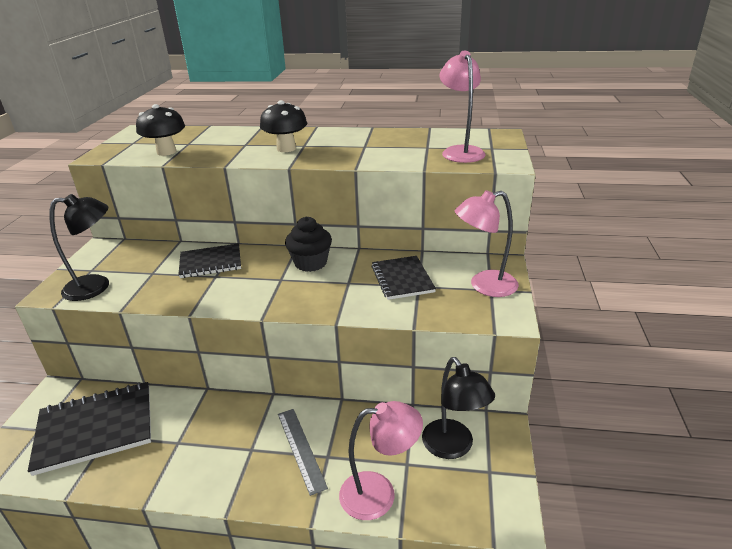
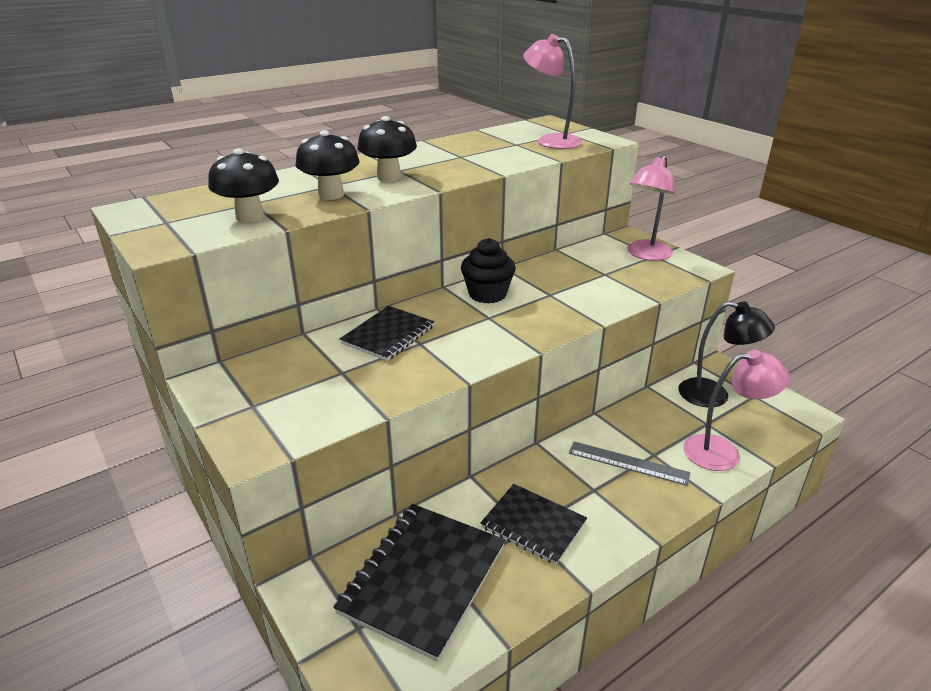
camera: 45 degrees left, 0 degrees up
(96, 286) = (302, 414): black lamp -> none
(230, 151) = (331, 195): none -> black mushroom
(379, 494) = (723, 452): pink lamp -> pink lamp turned 45 degrees clockwise
(402, 279) = (584, 274): black notebook -> black notebook (533, 525)

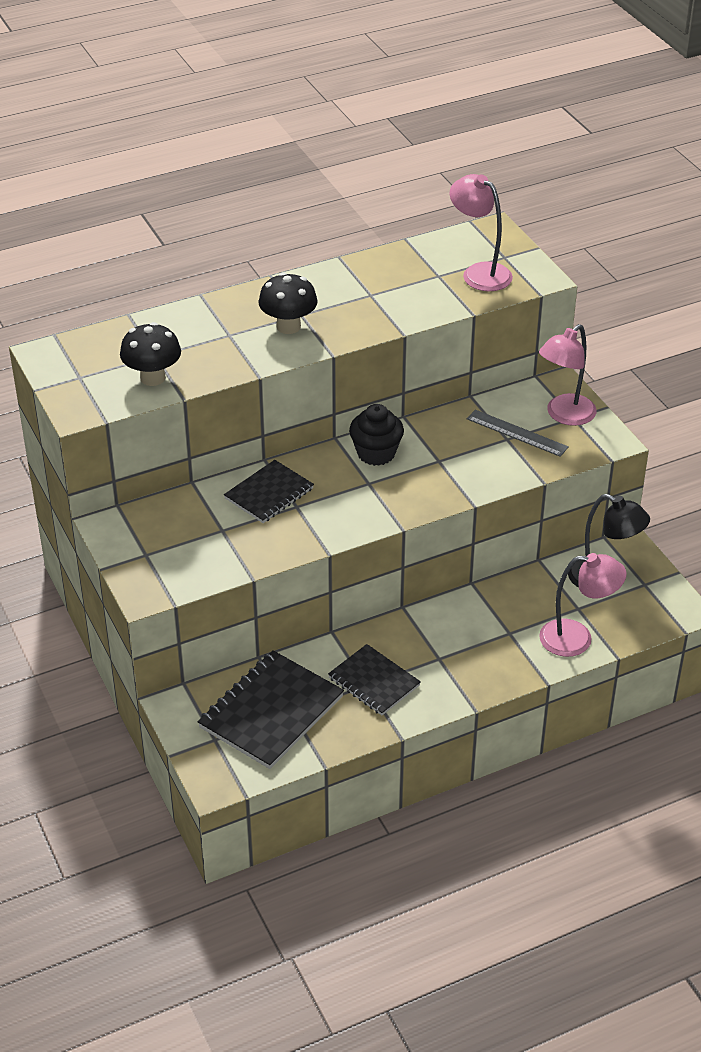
camera: 10 degrees right, 10 degrees up
(331, 195) = (228, 351): black mushroom -> none
(628, 463) = (481, 638): grey ruler -> grey ruler (516, 433)

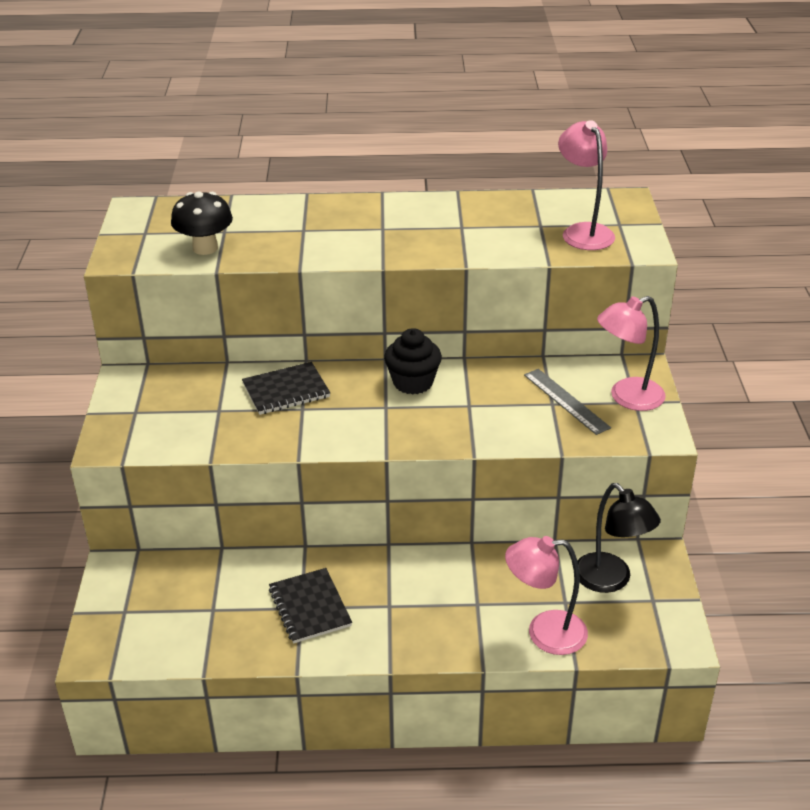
camera: 25 degrees right, 5 degrees down
(271, 712) = (194, 603): black notebook -> none
(288, 326) = (362, 235): black mushroom -> none
(577, 639) = (544, 633): pink lamp -> pink lamp turned 150 degrees clockwise

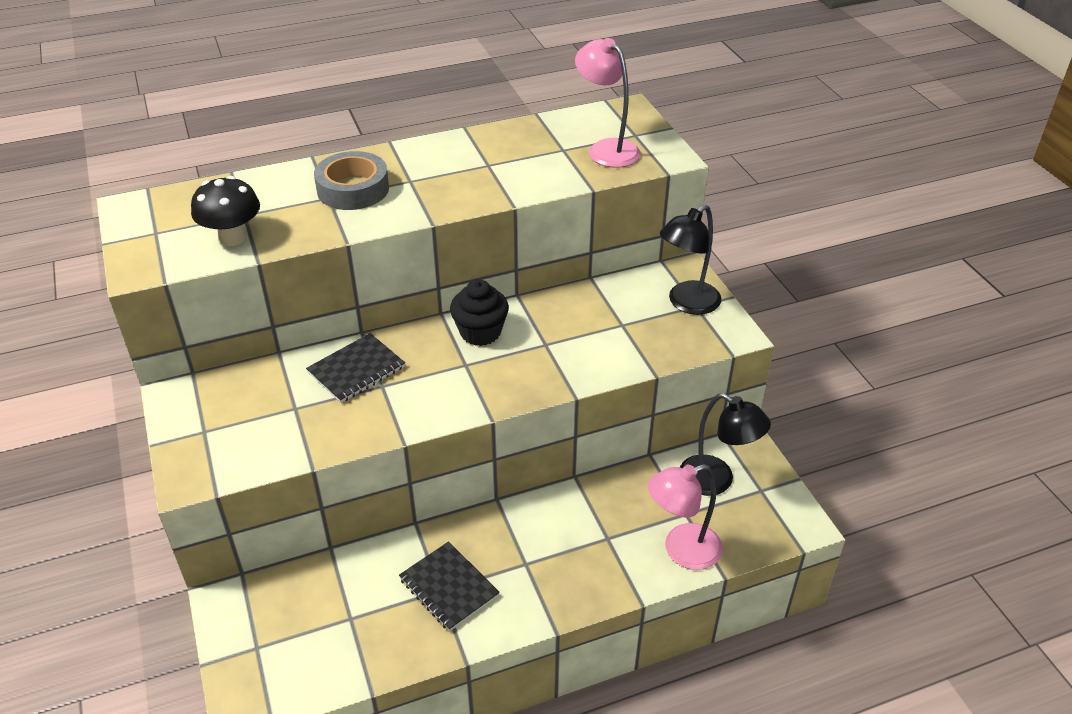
camera: 20 degrees left, 5 degrees up
(328, 226) = (353, 189): none -> grey tape
(566, 401) = (633, 319): grey ruler -> none
(627, 398) = (686, 303): pink lamp -> black lamp

